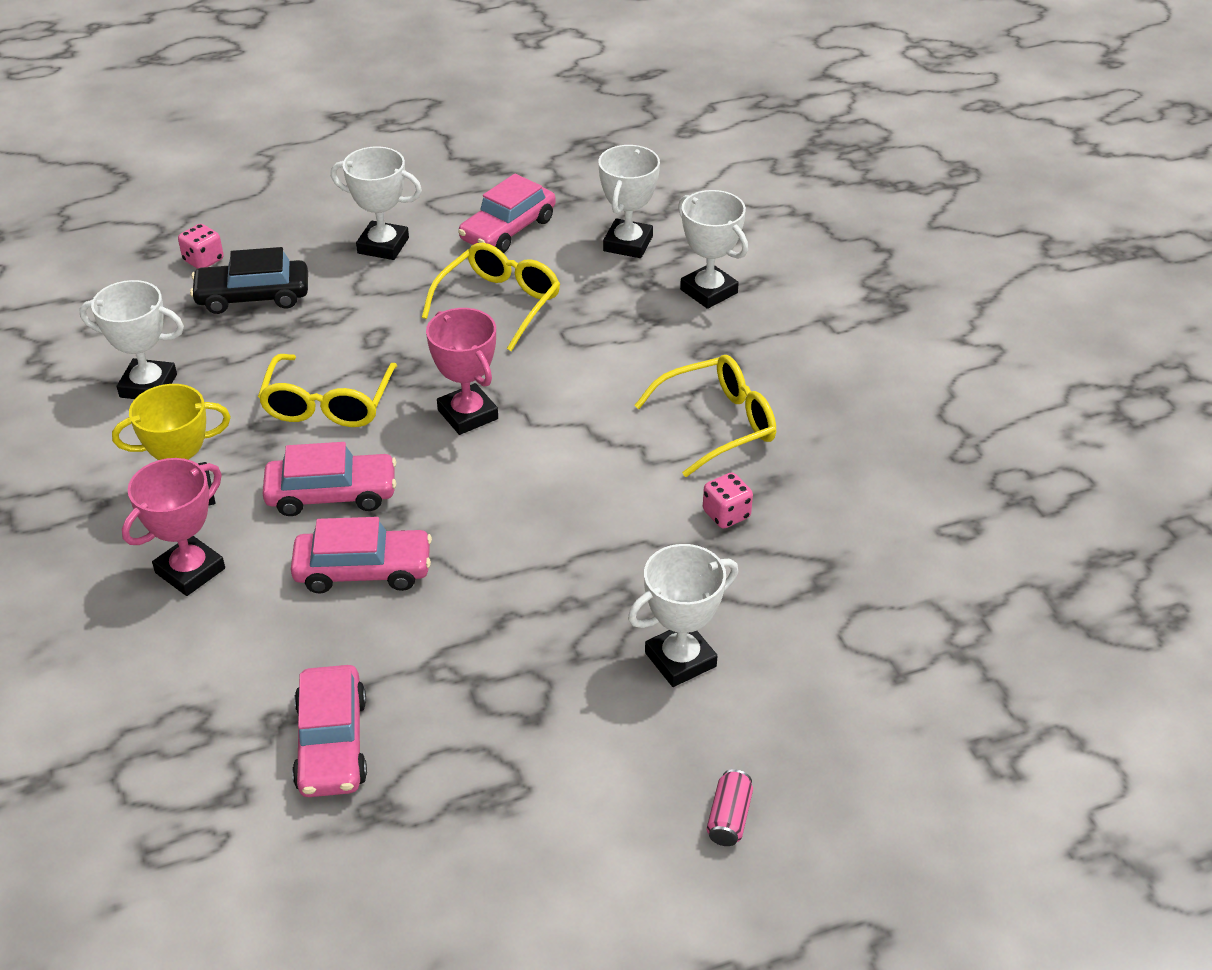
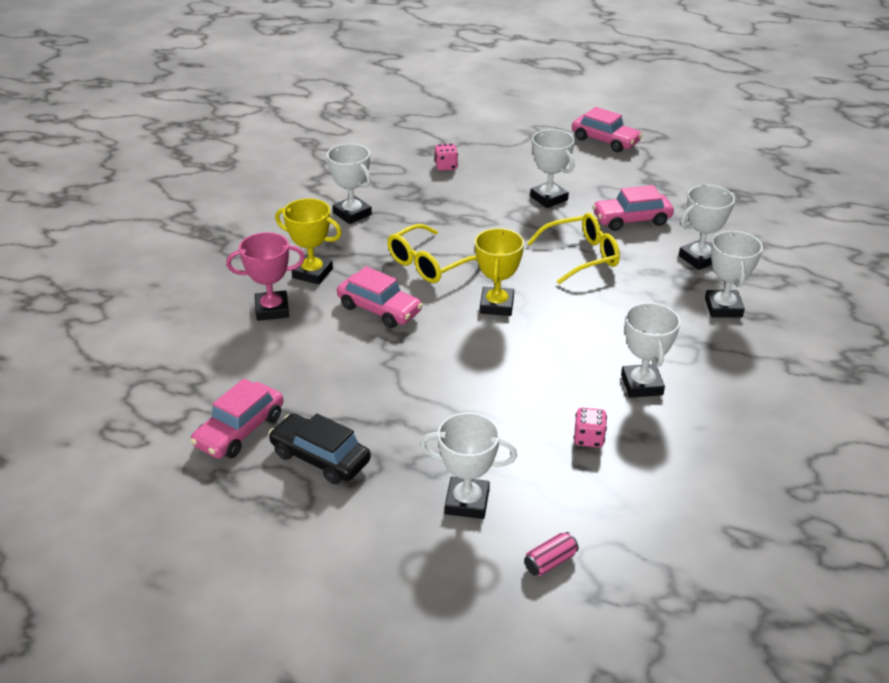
camera: 40 degrees right, 5 degrees down
(253, 296) = (451, 194): black car -> black car (320, 457)
(363, 571) = (351, 355): pink car -> pink car (605, 141)
(468, 414) = (497, 305): pink trophy -> yellow trophy
(717, 424) = (642, 385): yellow glasses -> white trophy
(729, 818) = (394, 607): pink can -> pink can (550, 562)

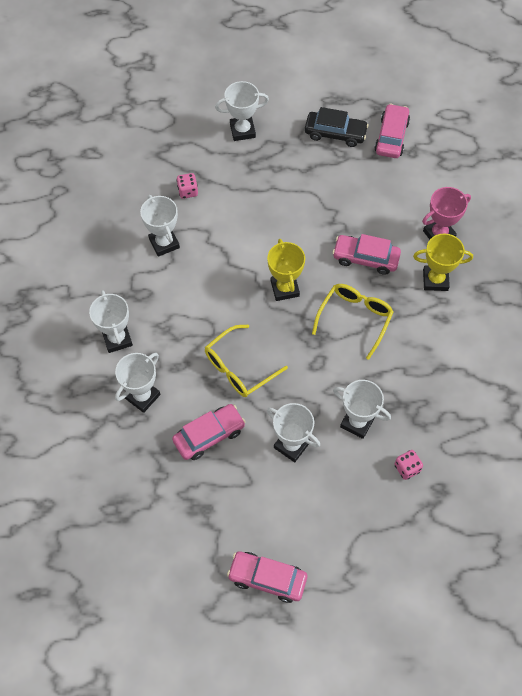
camera: 160 degrees right, 25 degrees up
(352, 214) = (450, 363): white trophy -> white trophy (357, 422)
(550, 562) = (188, 111): pink can -> none

